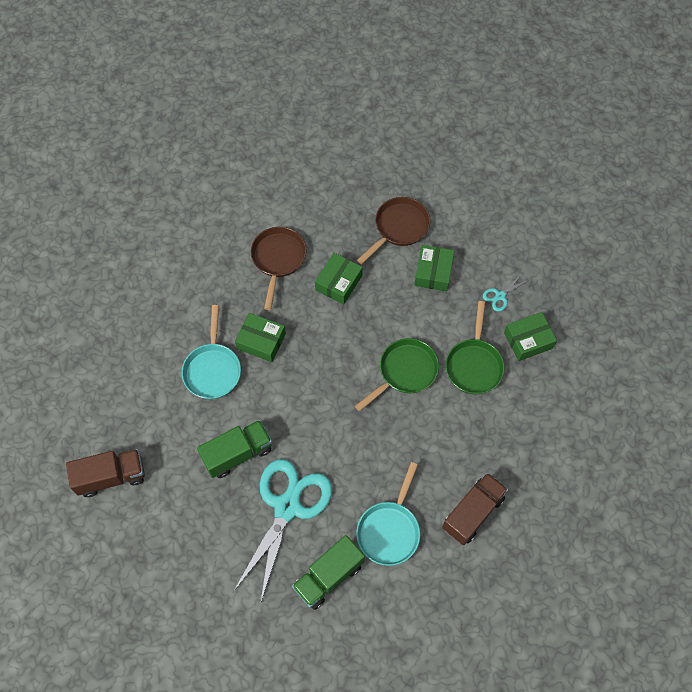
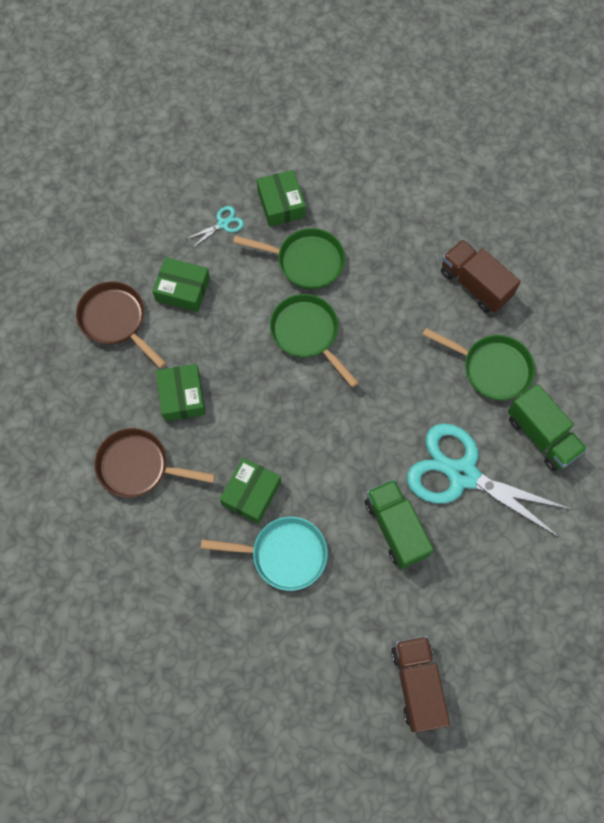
camera: 85 degrees left, 5 degrees up
(338, 283) = (182, 396): green box -> green box turned 45 degrees clockwise
(390, 530) = (491, 368): turquoise pan -> green pan
(500, 296) = (223, 224): turquoise scissors -> turquoise scissors turned 90 degrees counterclockwise

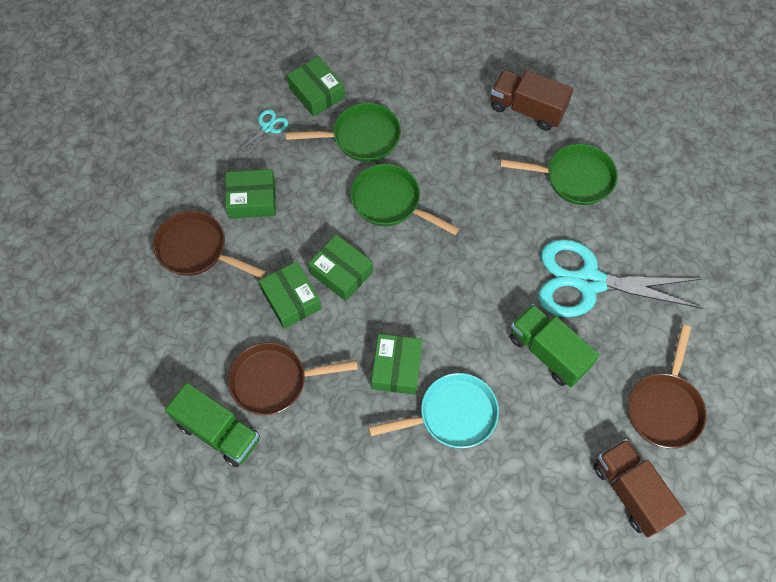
camera: 20 degrees left, 5 degrees down
(236, 386) = (341, 272): none -> green box
(483, 618) = (665, 407): none -> brown pan
(541, 435) = (645, 223): green truck -> green truck (218, 432)

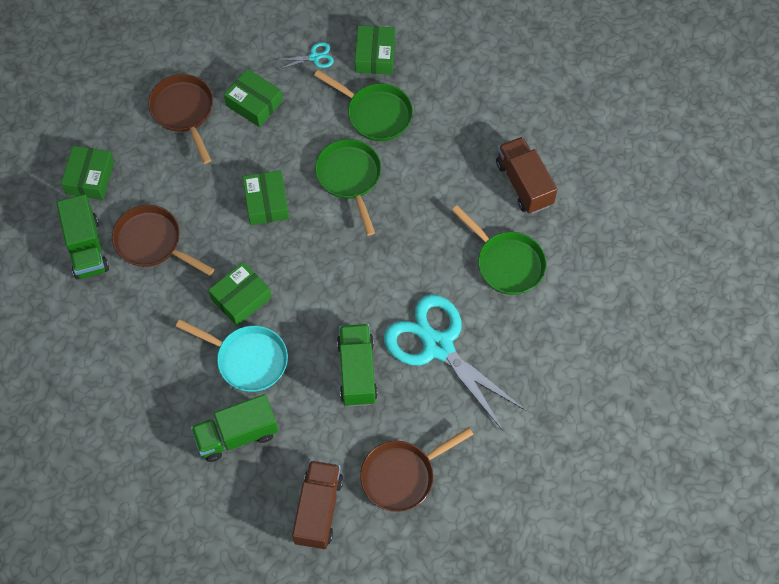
camera: 40 degrees right, 0 degrees up
(291, 299) = (215, 195): green box -> green box (90, 178)
(505, 486) = (236, 435): none -> green truck

